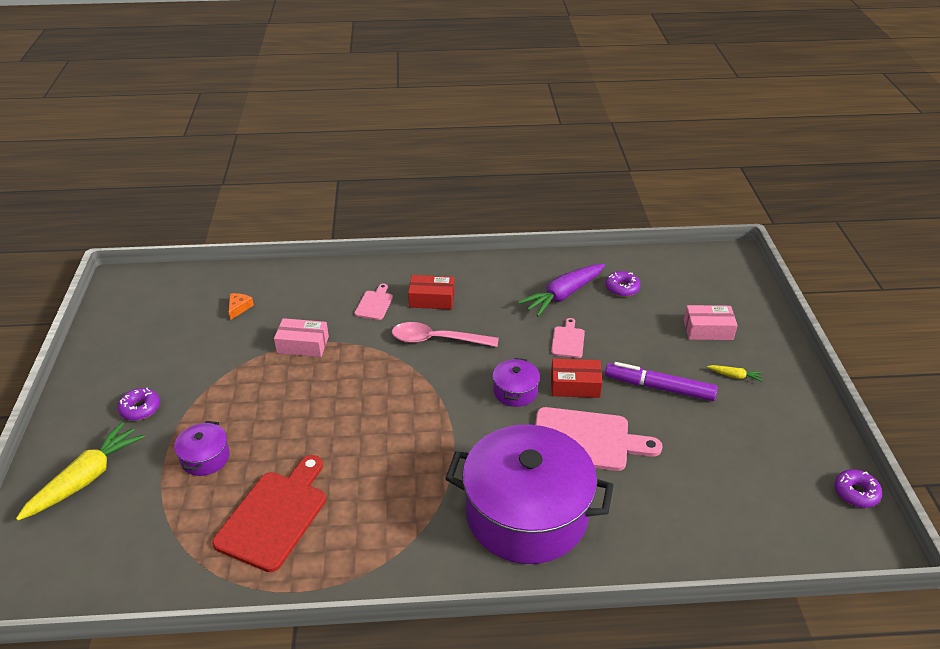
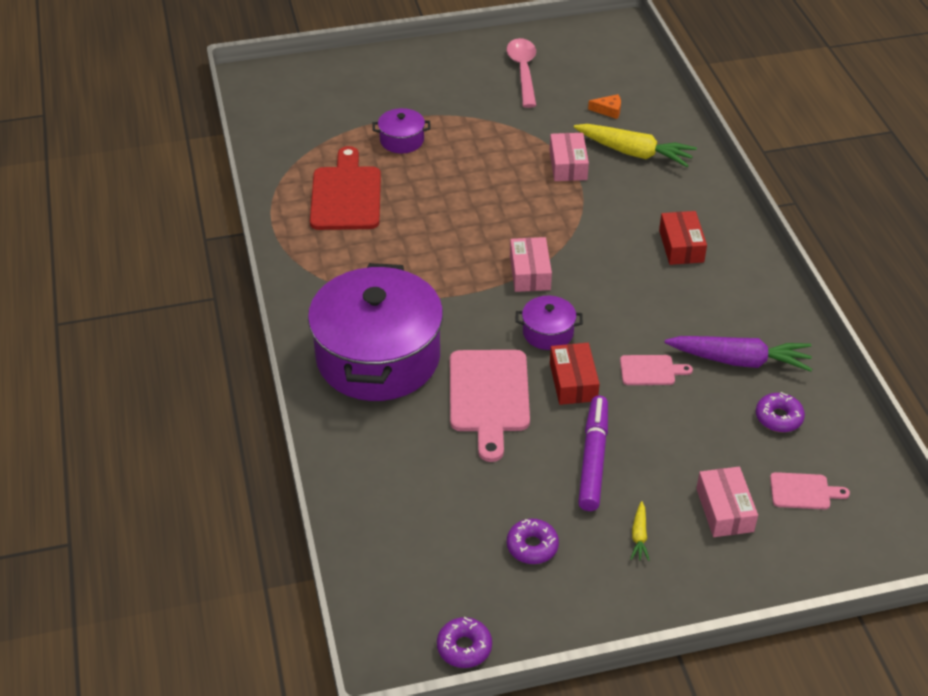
camera: 80 degrees right, 5 degrees up
(85, 479) = (364, 84): yellow carrot -> yellow carrot (633, 152)
(140, 409) = (450, 88): purple donut -> purple donut (532, 546)
(274, 516) = (346, 195): red cutting board -> red cutting board turned 105 degrees counterclockwise
(374, 304) = (654, 203): pink cutting board -> pink cutting board (803, 491)
(437, 340) = (611, 260): pink spoon -> pink spoon (523, 71)
(438, 391) = (530, 273): none -> pink box
(563, 295) = (739, 360): purple carrot -> purple carrot turned 150 degrees clockwise

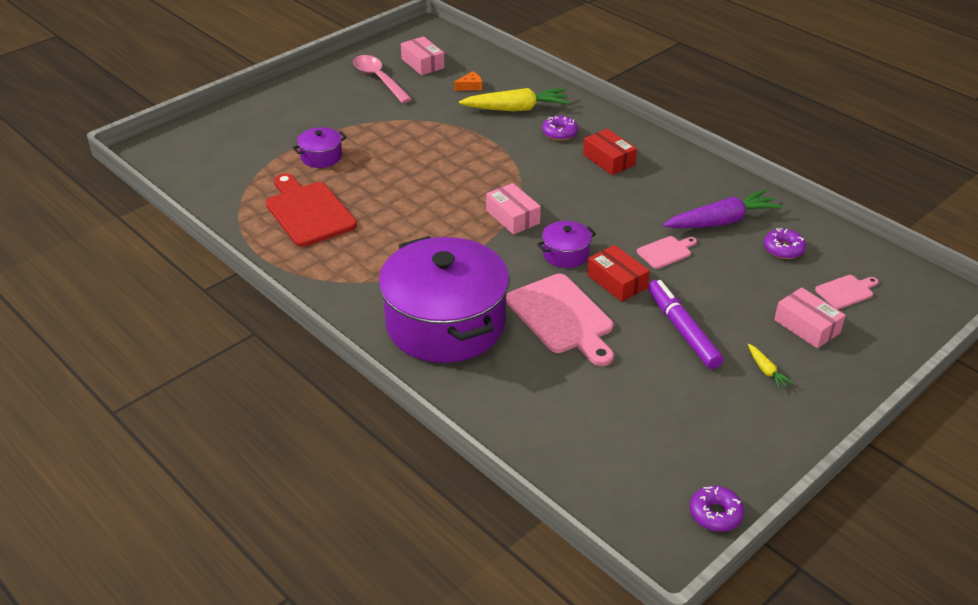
camera: 30 degrees left, 5 degrees down
(532, 546) = (696, 413): purple donut -> purple donut (559, 133)
(568, 165) = (473, 133): pink box -> pink box (422, 63)

